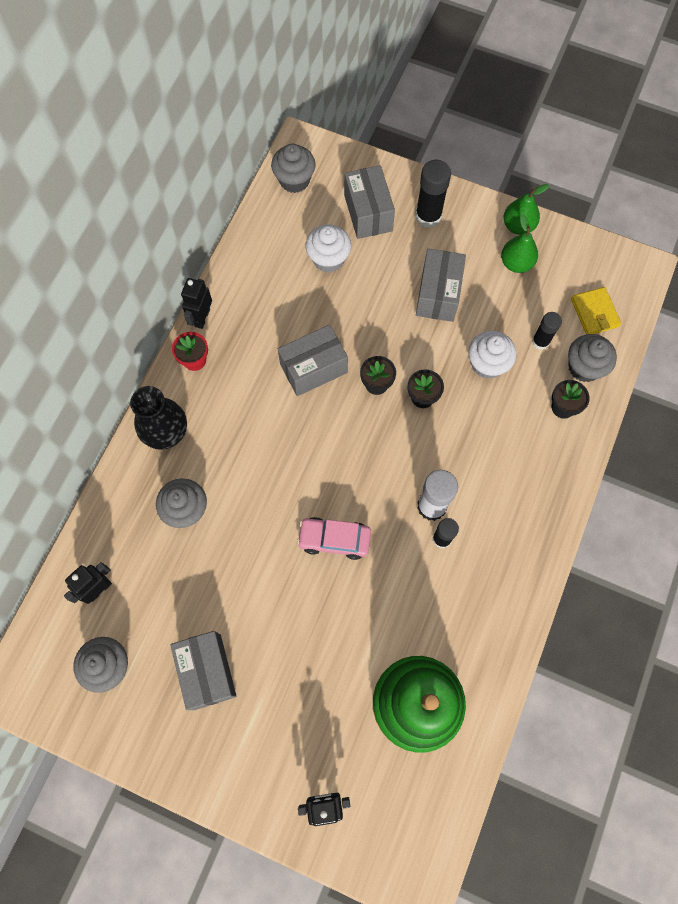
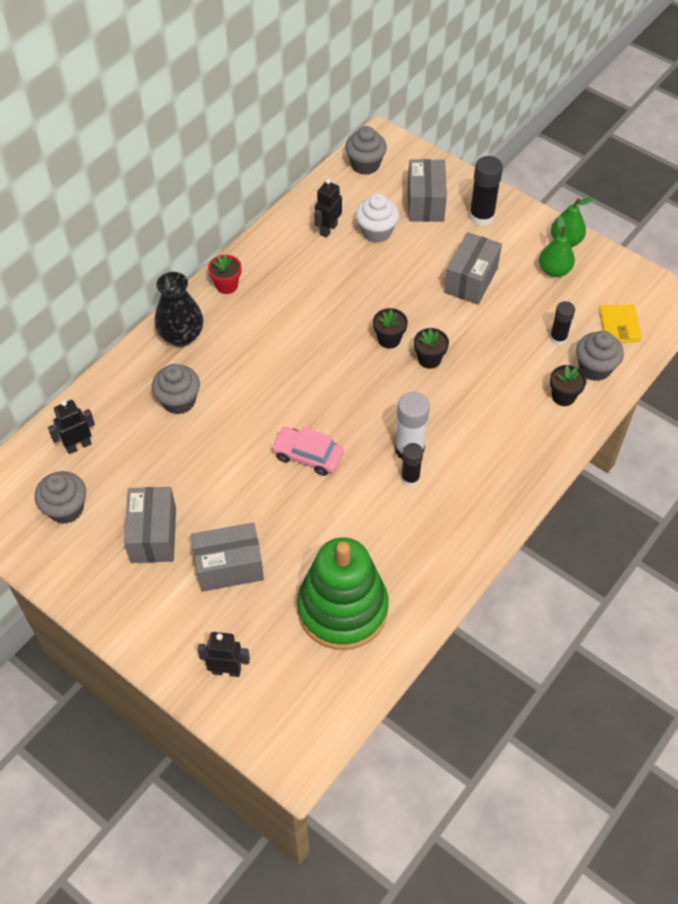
camera: 15 degrees right, 15 degrees down
(202, 318) = (244, 254): black robot -> black robot (328, 229)
(313, 368) = (334, 315): grey box -> grey box (229, 567)
(487, 364) = (500, 346): white cupcake -> none

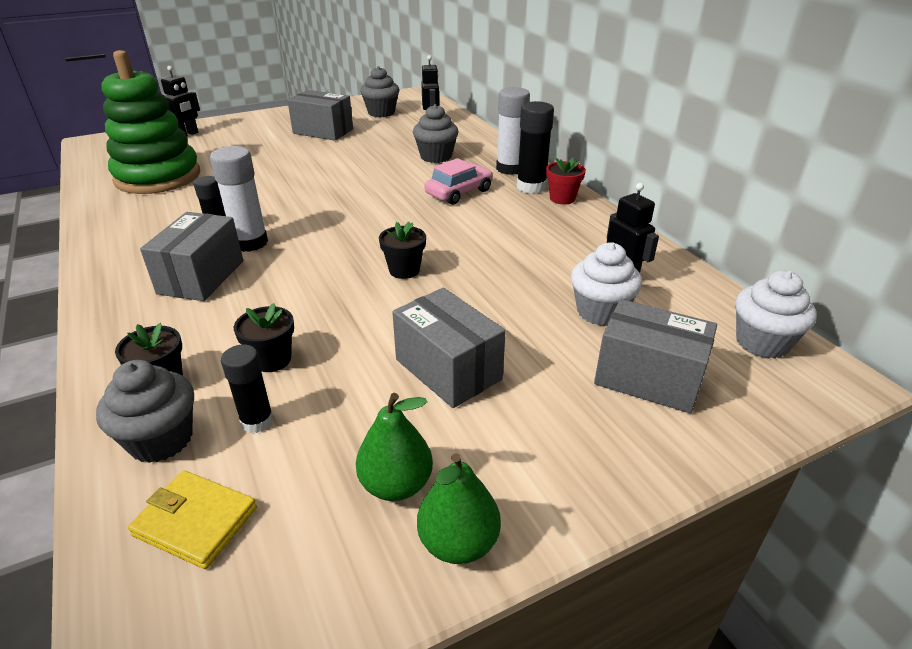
camera: 115 degrees right, 20 degrees down
(181, 336) = (510, 169): black vase -> white glue stick
(229, 567) = (259, 148): grey box -> grey box (201, 277)
(307, 456) = (313, 194): pink car -> pink car (459, 192)
(365, 165) = (762, 342): grey cupcake -> white cupcake
(429, 359) = (347, 289): black flower pot -> black flower pot (272, 360)
(481, 216) = (587, 436): black glue stick -> black glue stick (531, 187)

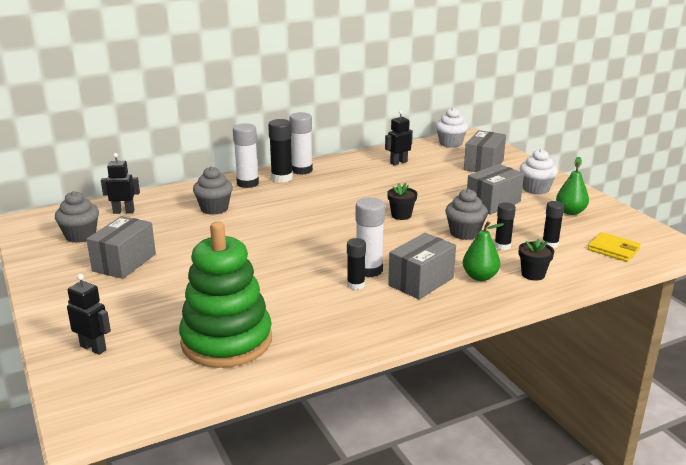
camera: 90 degrees left, 10 degrees down
(161, 439) = (574, 266): grey cupcake -> grey cupcake (464, 233)
(196, 521) = (613, 249): yellow wallet -> yellow wallet turned 75 degrees counterclockwise
(201, 277) = (421, 281): grey box -> grey box turned 60 degrees counterclockwise
(272, 360) = (502, 246): black flower pot -> black glue stick
(458, 542) = (590, 201): green pear -> green pear (480, 277)
(459, 192) = (287, 200): pink car -> none
(562, 198) = (302, 170): red flower pot -> white glue stick
(600, 312) = (434, 170): white cupcake -> white cupcake (536, 189)

